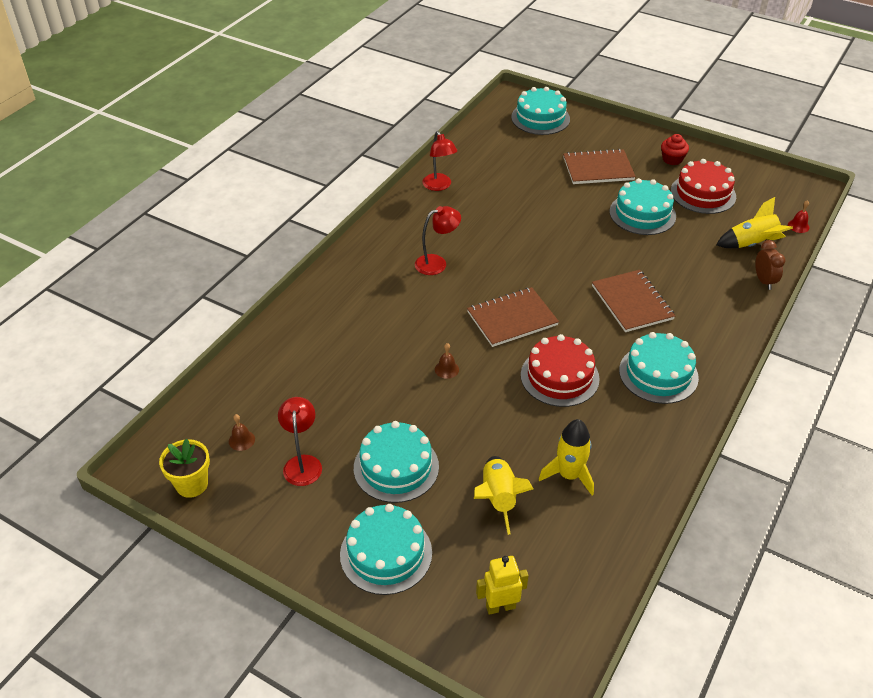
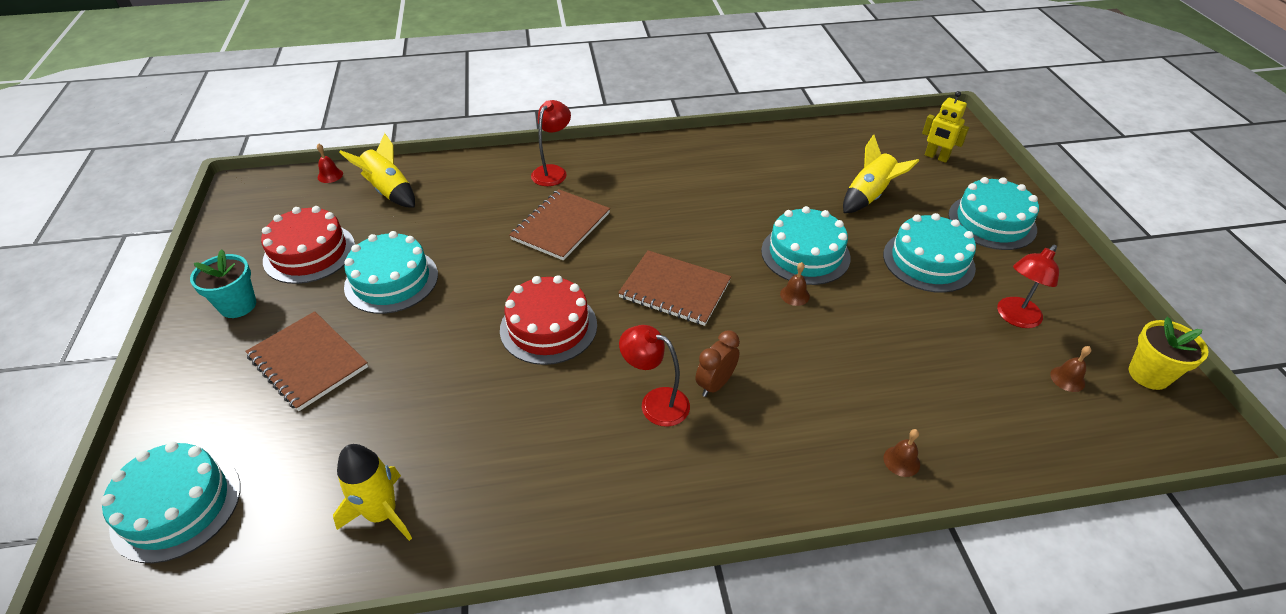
camera: 130 degrees left, 0 degrees up
(297, 324) = (901, 461): none -> brown bell
(439, 186) = (484, 515): red lamp -> red lamp (553, 171)
(559, 377) = (711, 224): red cake -> red cake (548, 327)
(569, 475) = (800, 176): yellow rocket -> yellow rocket (382, 513)
(658, 374) = (639, 177): turquoise cake -> turquoise cake (805, 254)
(672, 159) = (238, 305): red cupcake -> turquoise flower pot
(764, 281) = (447, 167): brown clock -> brown clock (715, 384)

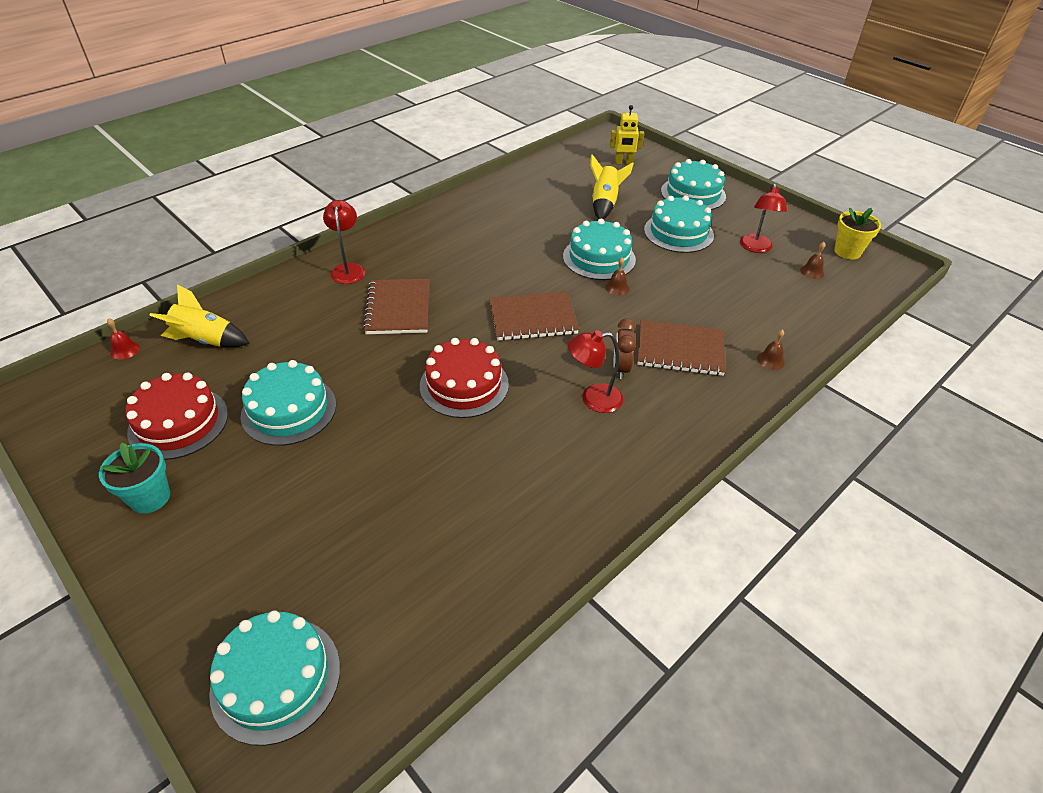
camera: 35 degrees left, 0 degrees up
(308, 362) = (278, 507): brown notebook -> brown notebook (680, 350)
(382, 513) = (469, 577): yellow rocket -> none

